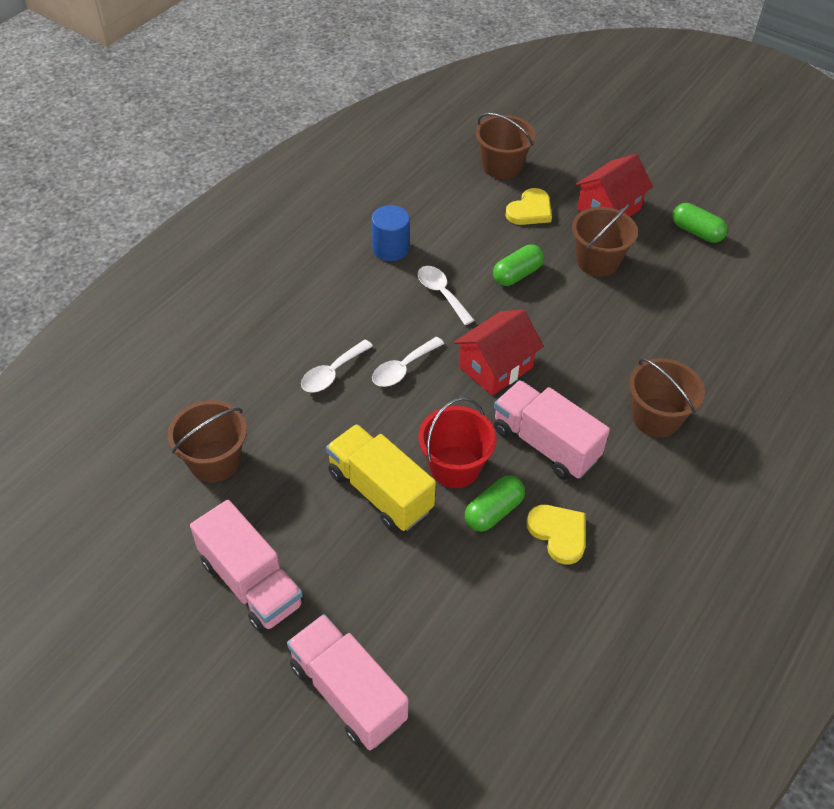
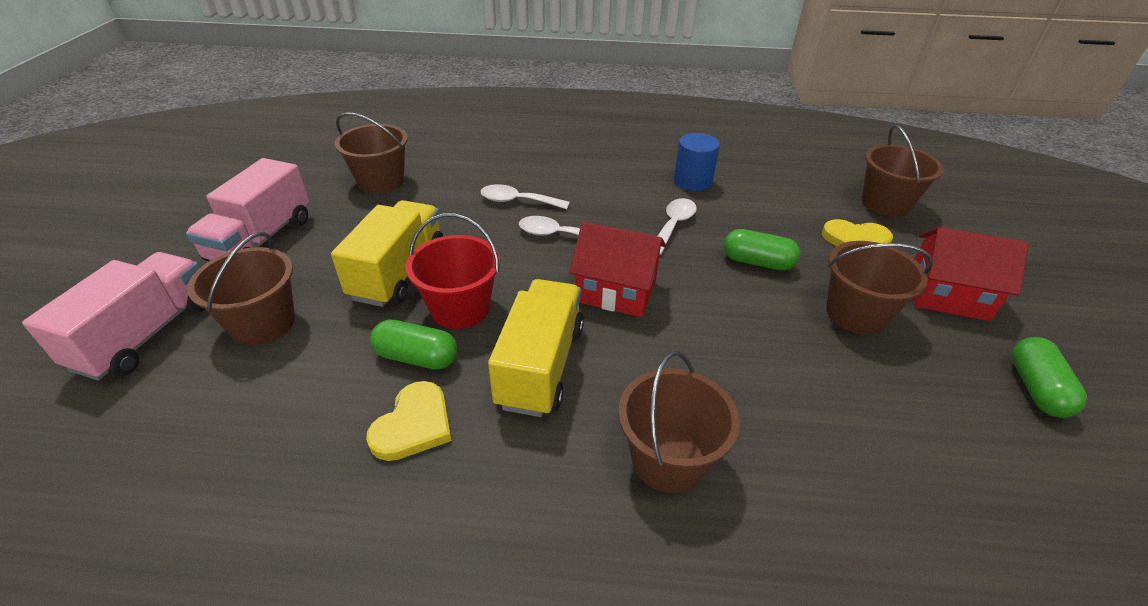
camera: 60 degrees right, 10 degrees down
(387, 603) = (263, 323): none -> brown bucket
(545, 444) = (540, 366): pink truck -> yellow truck

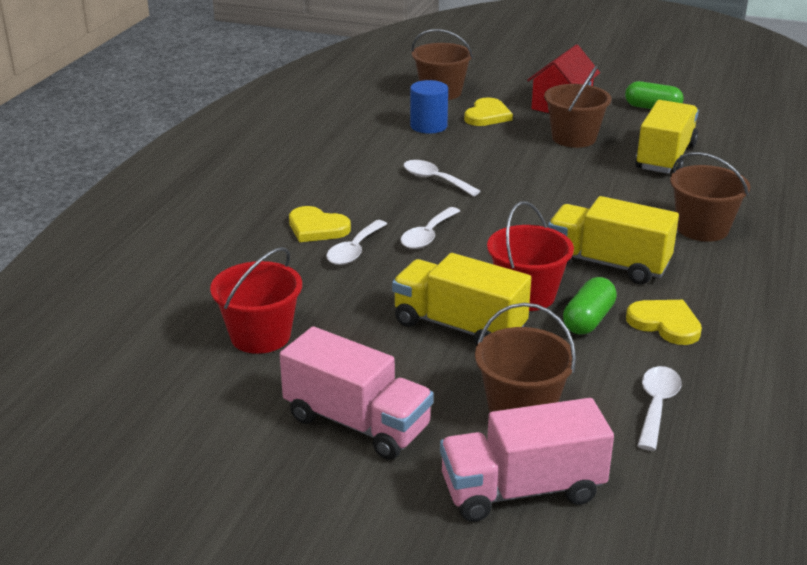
camera: 75 degrees left, 10 degrees down
(146, 334) = (522, 490): pink truck -> pink truck turned 45 degrees counterclockwise
(251, 422) = (656, 405): none -> white spoon
(381, 181) = (260, 336): brown bucket -> red bucket
(549, 178) = (317, 228): none -> yellow heart
(616, 291) = (522, 220): red house -> none
(692, 181) = (364, 158): blue cylinder -> blue cylinder (428, 126)
(757, 262) = (502, 157): green capsule -> none
(871, 410) = (665, 157): none -> yellow truck

